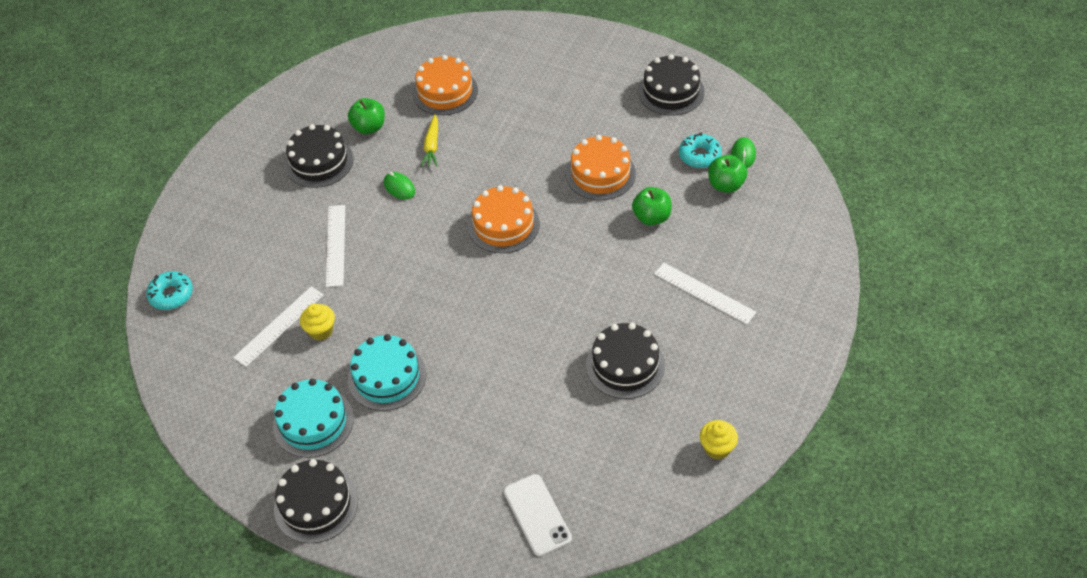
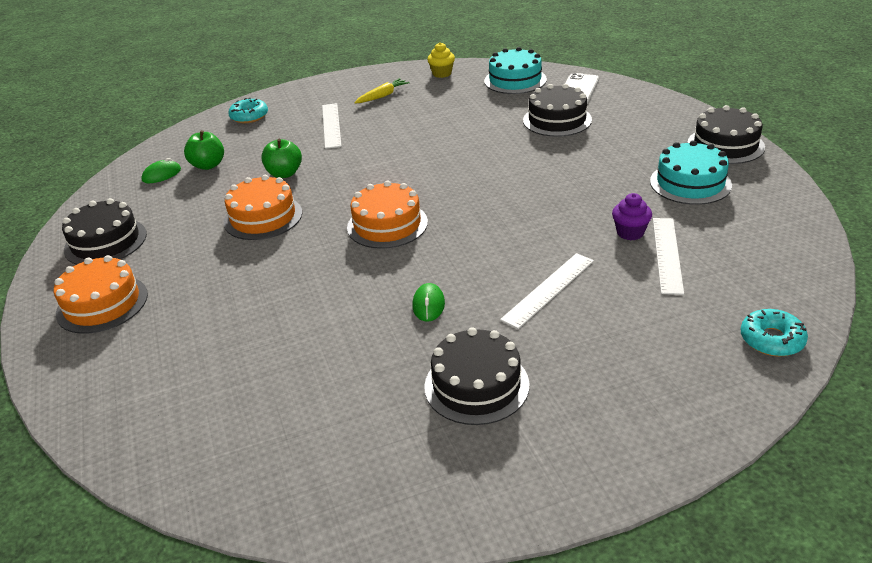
camera: 135 degrees left, 15 degrees down
(279, 326) = (667, 254): white ruler -> white ruler turned 75 degrees counterclockwise
(321, 331) = (630, 233): yellow cupcake -> purple cupcake
(369, 127) = (377, 390): green apple -> none
(387, 377) = (603, 181): turquoise cake -> turquoise cake (515, 80)
(432, 145) = (346, 325): yellow carrot -> yellow carrot (382, 96)
(445, 92) = (250, 375): orange cake -> orange cake (102, 304)
(625, 365) = (434, 118): black cake -> black cake (557, 120)
(699, 155) = (184, 189): turquoise donut -> turquoise donut (249, 116)

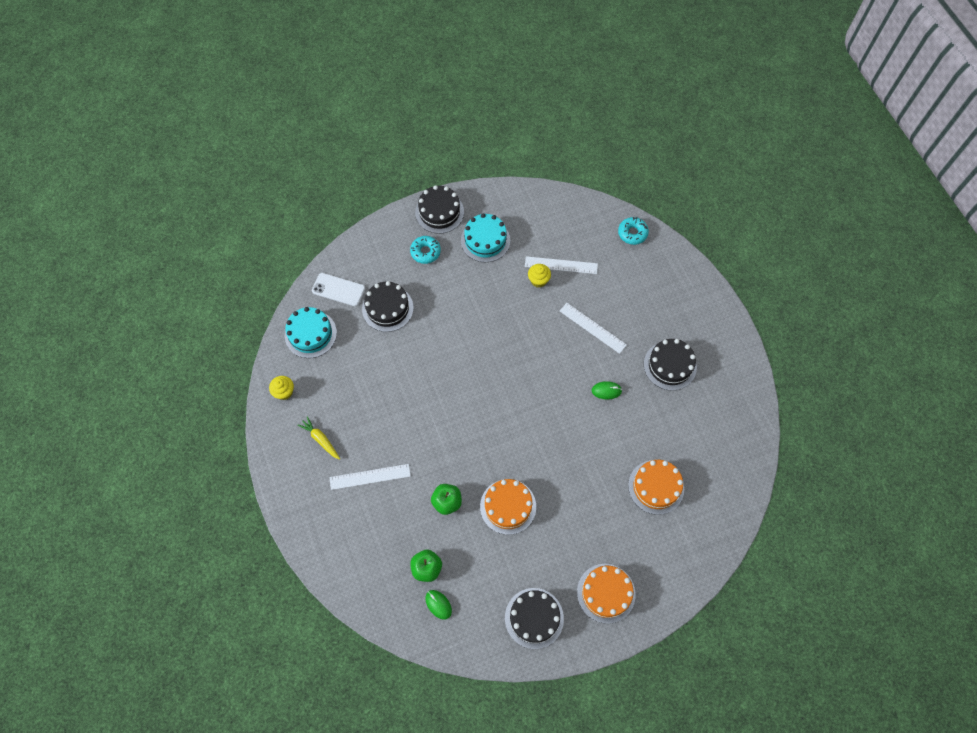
camera: 95 degrees left, 30 degrees up
(249, 116) = (341, 552): turquoise donut -> turquoise donut (425, 252)
(387, 224) = (522, 420): orange cake -> orange cake (656, 487)
(630, 233) = (538, 280): purple cupcake -> yellow cupcake

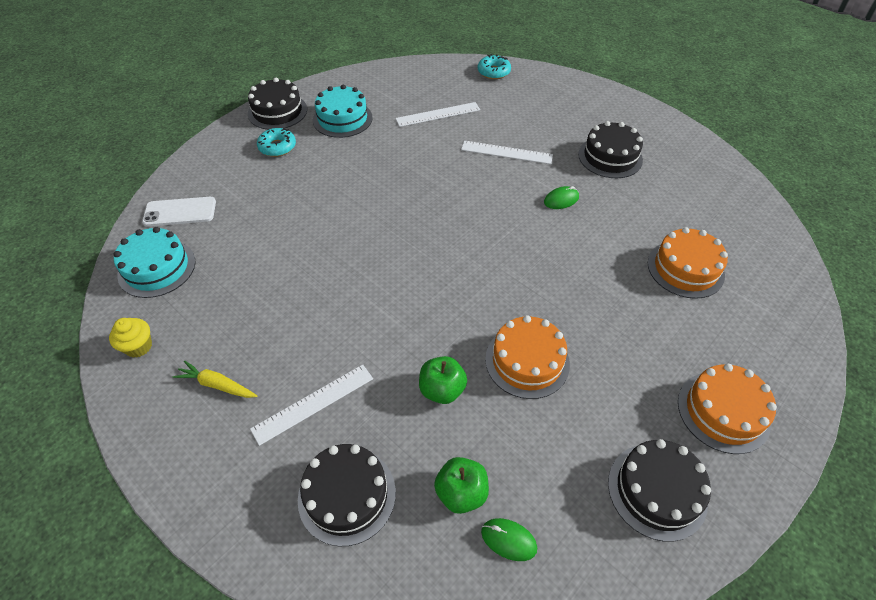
camera: 25 degrees left, 15 degrees down
(387, 308) = (254, 210): black cake -> black cake (347, 495)
(538, 280) = (421, 133): yellow cupcake -> none

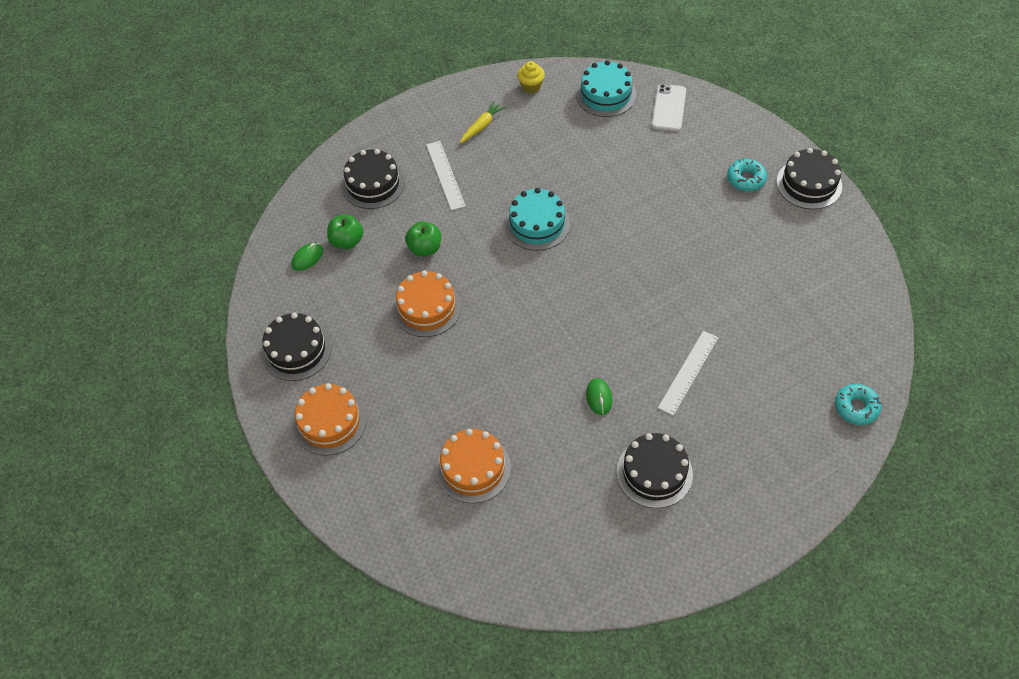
camera: 110 degrees right, 5 degrees up
(342, 119) = (784, 237): turquoise cake -> turquoise cake (537, 224)
(438, 114) = (774, 325): white ruler -> none

